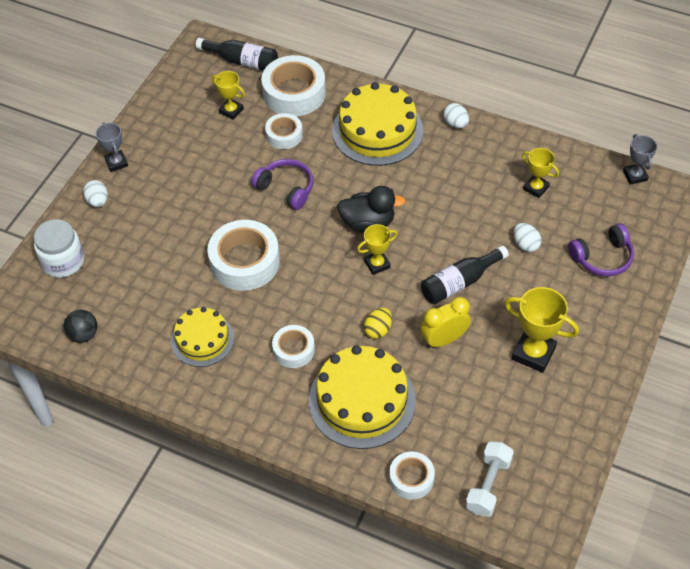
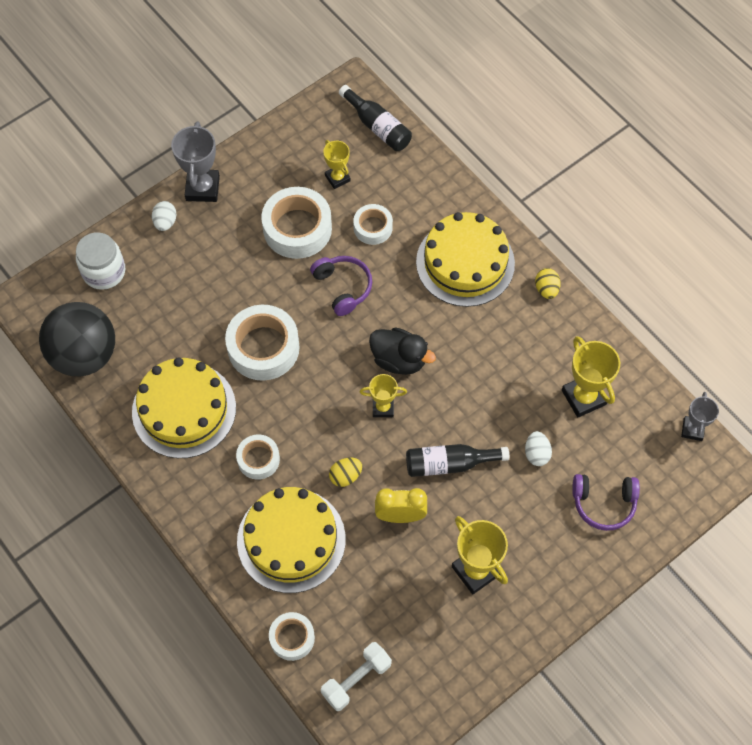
camera: 25 degrees right, 10 degrees up
(83, 335) = (84, 355): black ball -> black ball, size x2.25
(116, 163) = (202, 188): grey trophy -> grey trophy, size x1.63
(202, 339) = (184, 409): yellow cake -> yellow cake, size x1.64
(294, 93) = (408, 184): white tape -> white tape (297, 228)
(455, 124) = (546, 289): white egg -> yellow egg
(536, 188) = (584, 397): yellow trophy -> yellow trophy, size x1.63

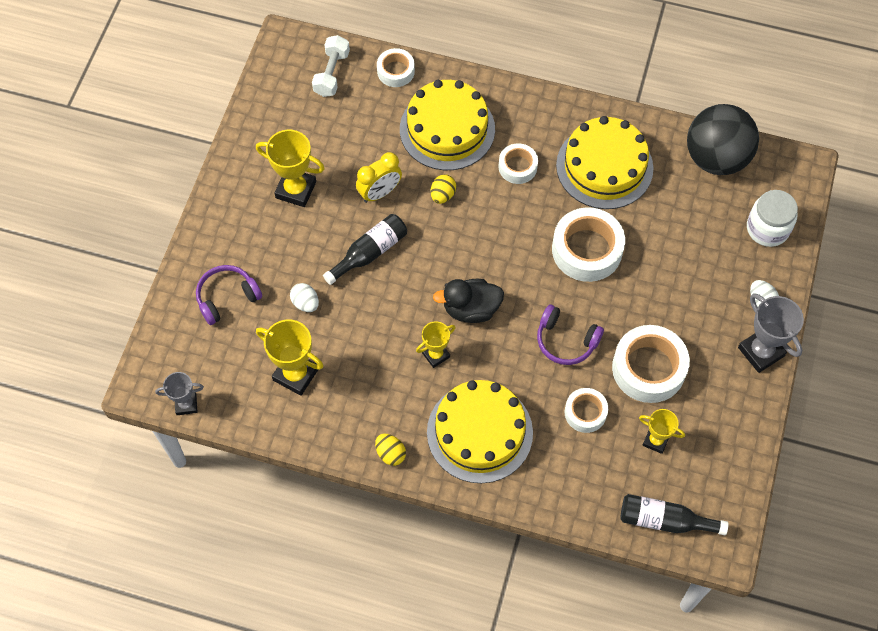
camera: 145 degrees right, 0 degrees up
(383, 408) = (454, 263): yellow trophy -> yellow trophy (435, 355)
(692, 429) = (186, 404): grey trophy -> grey trophy turned 75 degrees counterclockwise

